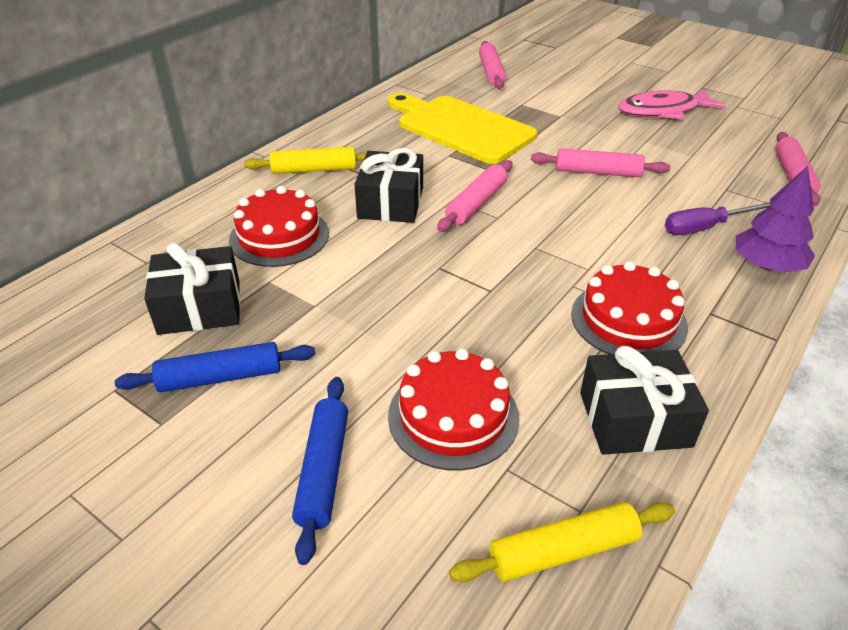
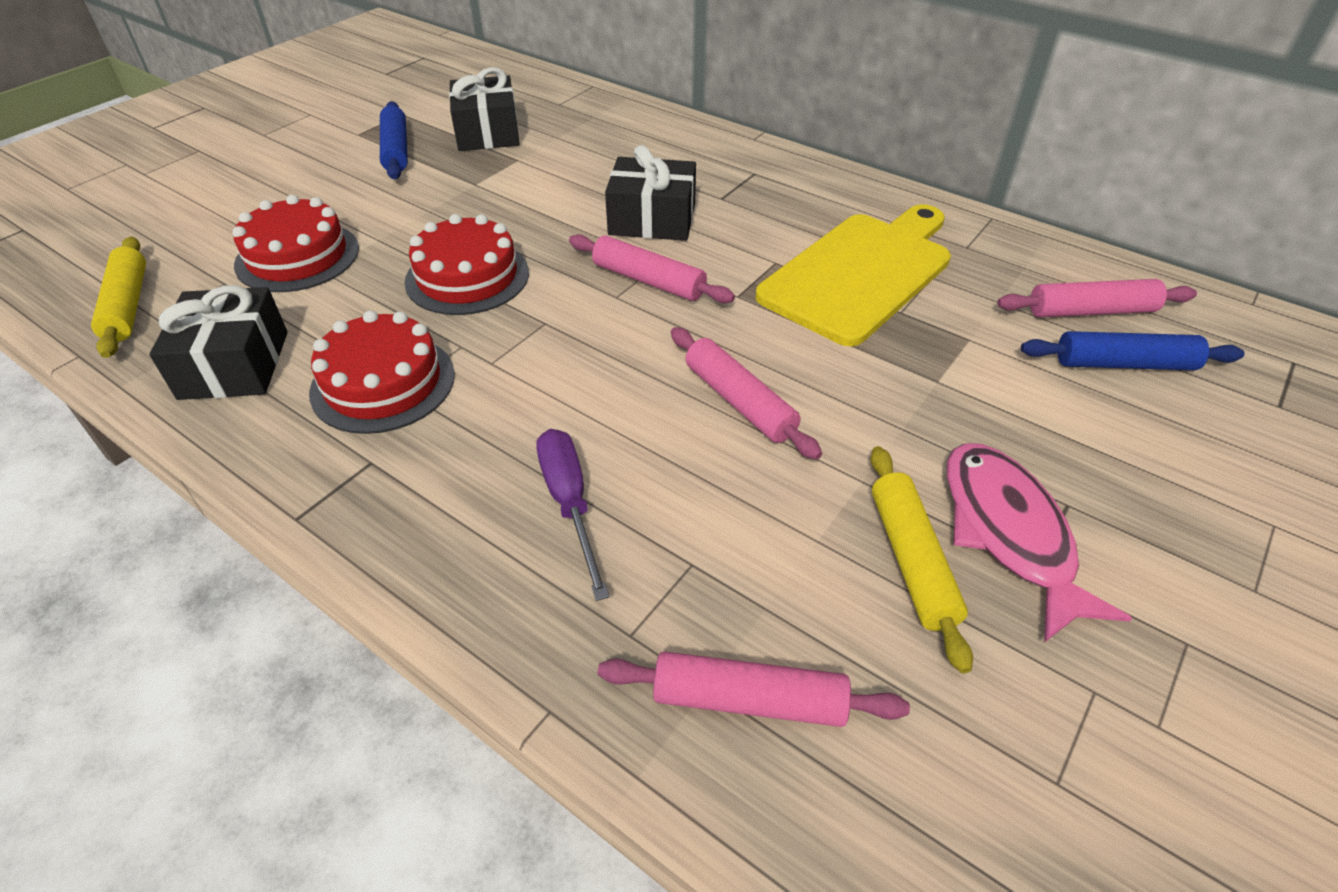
camera: 90 degrees right, 5 degrees up
(279, 236) = (590, 158): red cake -> red cake (467, 277)
(314, 169) = (725, 169): yellow rolling pin -> yellow rolling pin (912, 560)
(324, 470) = (274, 198): blue rolling pin -> blue rolling pin (1124, 364)
(597, 172) = (739, 401): pink rolling pin -> pink rolling pin turned 45 degrees counterclockwise
(766, 265) = (455, 556): purple tree -> none

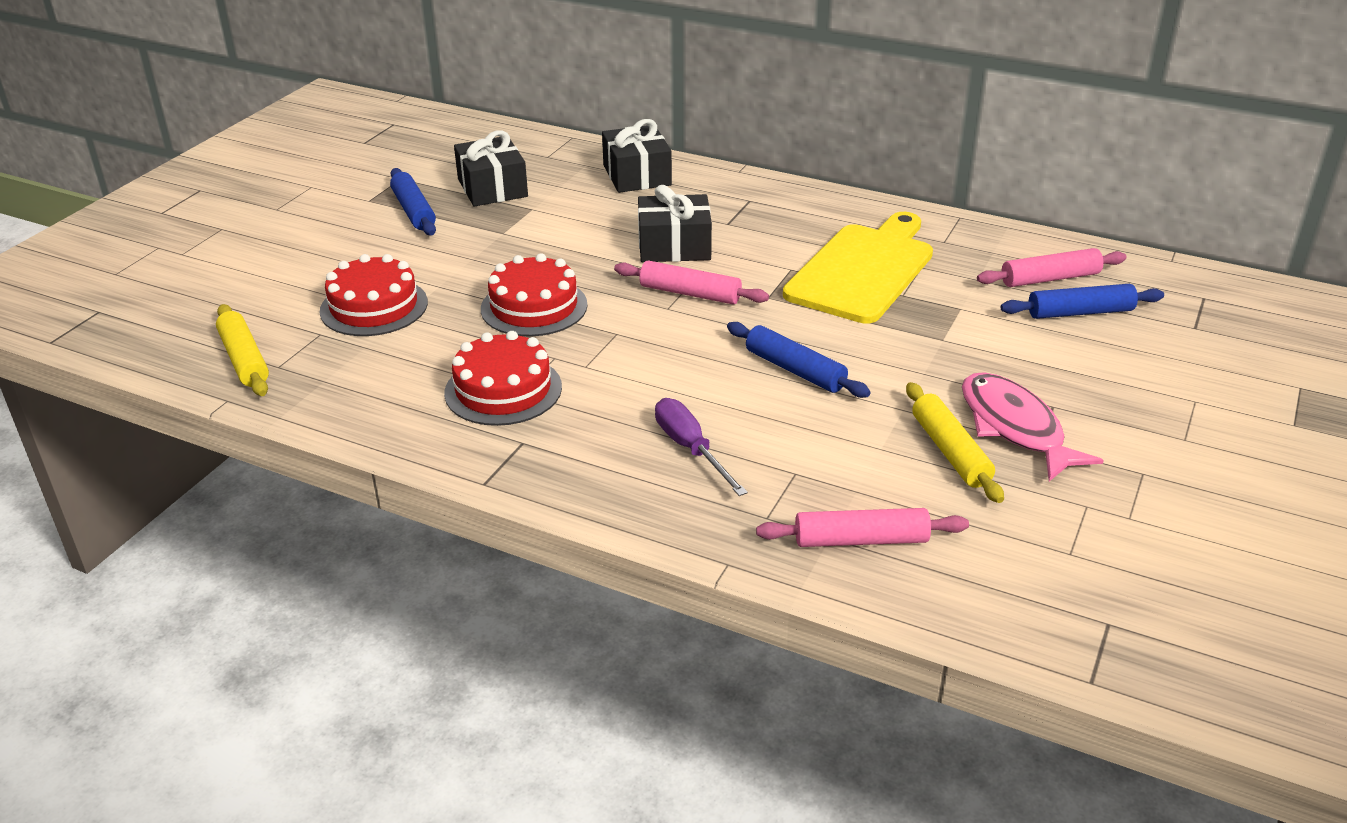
camera: 10 degrees left, 10 degrees down
(234, 365) = (369, 391): black gift -> black gift (637, 175)
(739, 401) = (795, 370): pink rolling pin -> blue rolling pin

